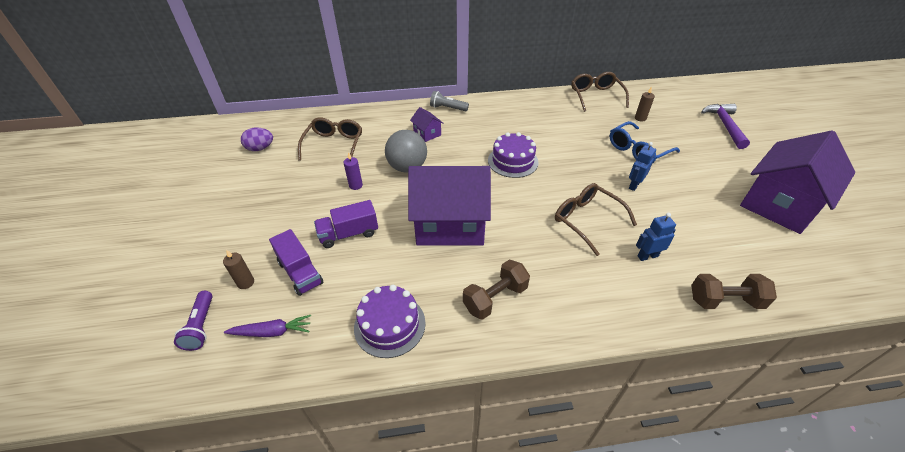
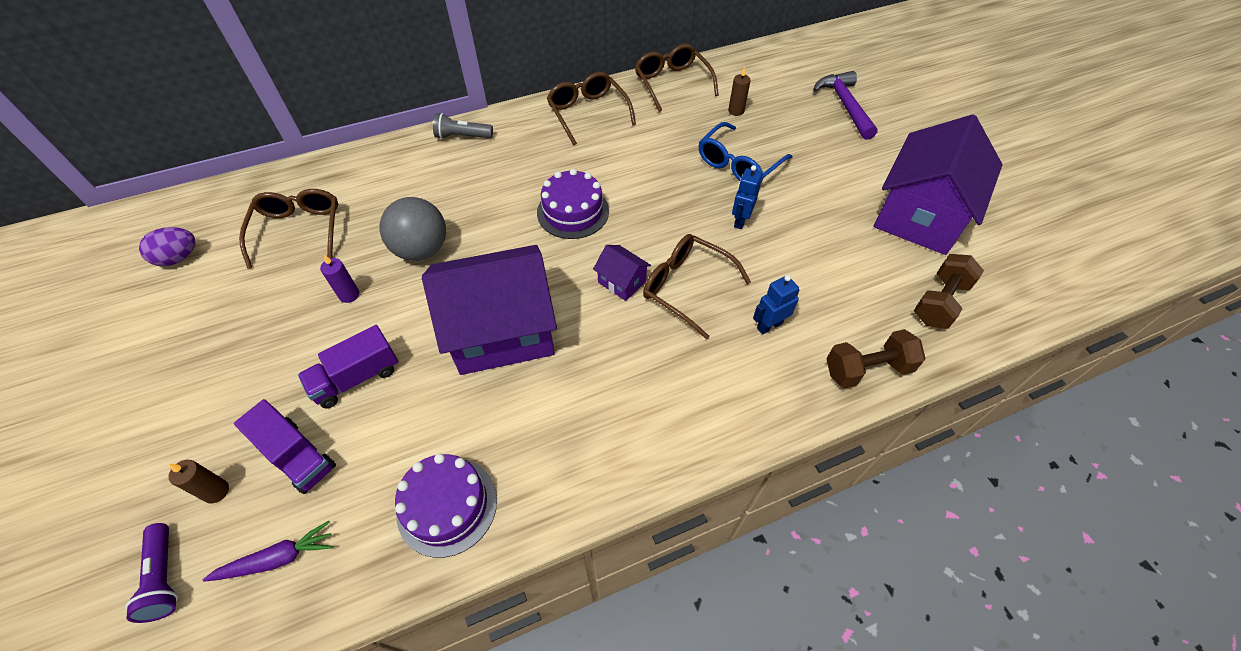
camera: 15 degrees left, 10 degrees up
(427, 133) = (440, 186): purple house -> purple house (622, 282)
(495, 298) = (583, 432): brown dumbbell -> brown dumbbell (939, 302)
(533, 106) = (587, 113): none -> brown glasses

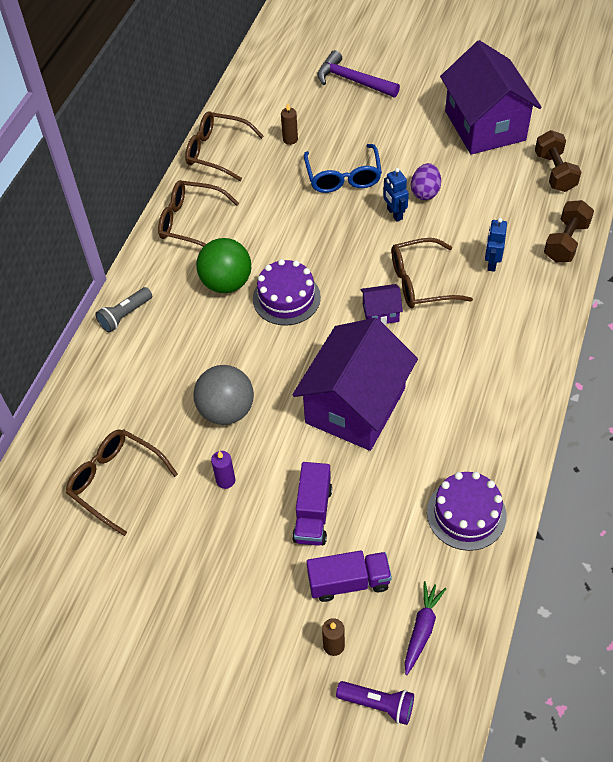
camera: 45 degrees left, 0 degrees up
(179, 258) = (56, 582): purple egg -> purple egg (425, 192)
(550, 168) = (226, 283): none -> green ball

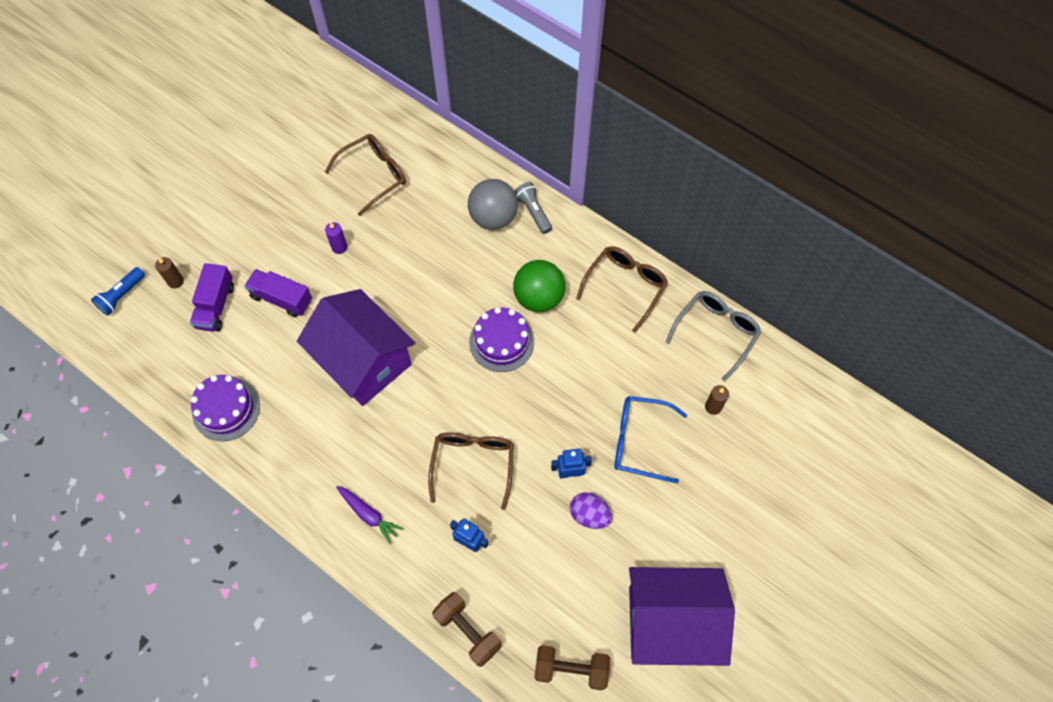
camera: 105 degrees right, 10 degrees up
(217, 152) = (716, 332): brown glasses -> grey glasses
(226, 410) = (403, 264): grey ball -> grey ball (493, 217)
(352, 81) = (791, 502): purple hammer -> none
(378, 704) = (122, 296): purple flashlight -> blue flashlight
(380, 313) = (452, 415): purple house -> none
(422, 629) = (156, 342): purple carrot -> purple carrot (369, 515)

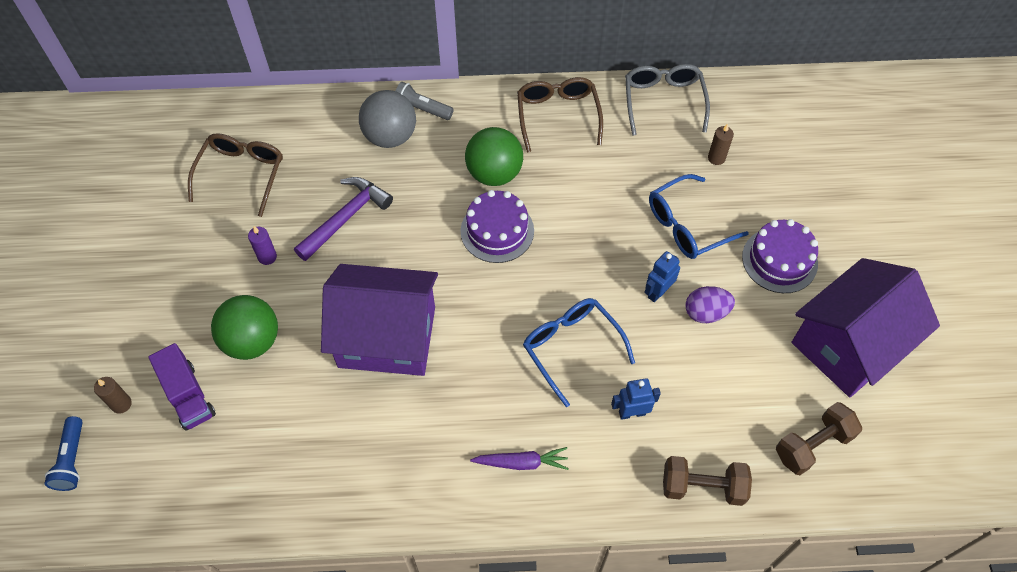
camera: 40 degrees left, 5 degrees down
(226, 409) = (291, 479): purple cake -> purple cake (779, 260)
(281, 299) = (252, 341): purple truck -> green ball
(412, 256) = (346, 217): none -> purple hammer
(473, 464) = (571, 347): brown glasses -> blue glasses

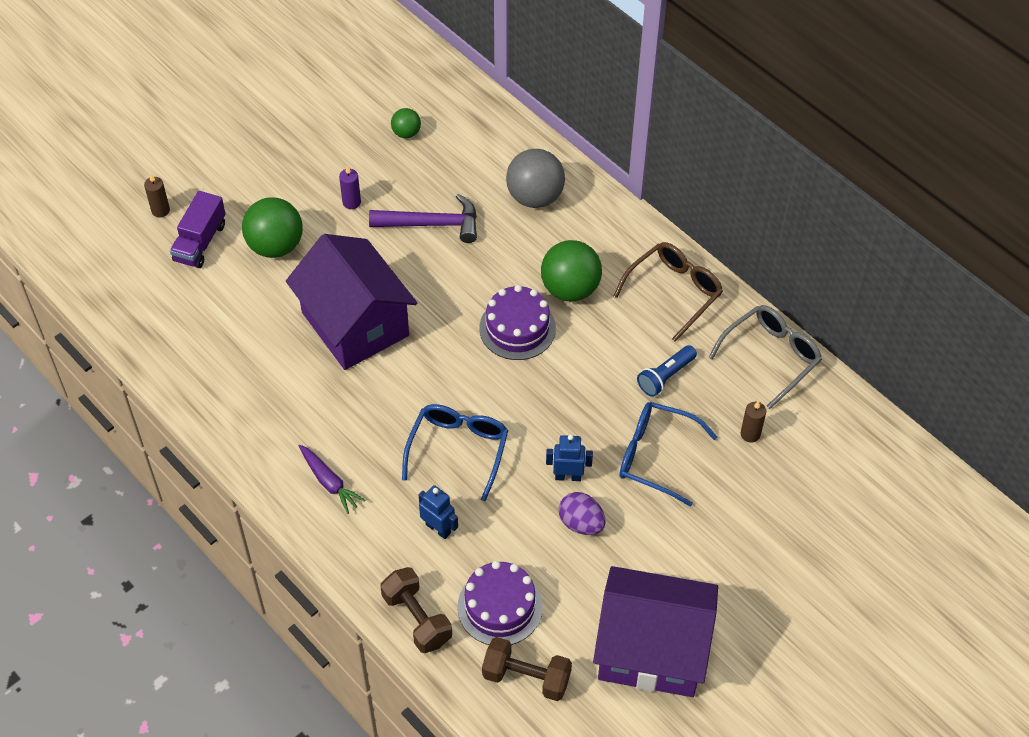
camera: 50 degrees right, 5 degrees down
(72, 460) = (98, 216): blue flashlight -> blue flashlight (665, 377)
(241, 174) = (406, 133): brown glasses -> green ball
(421, 109) = (582, 198): grey flashlight -> none
(779, 260) = (688, 546): purple cake -> purple cake (500, 607)

